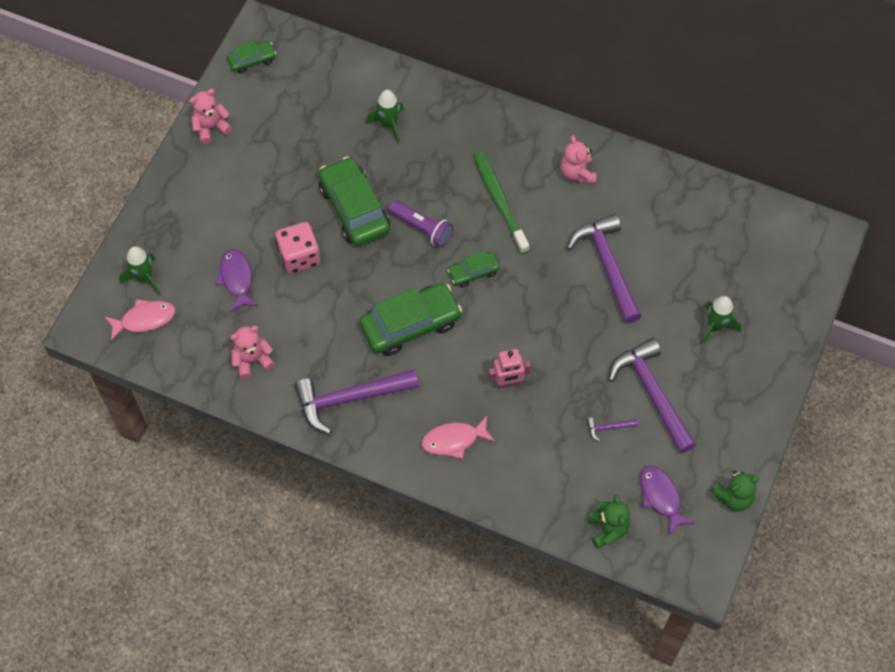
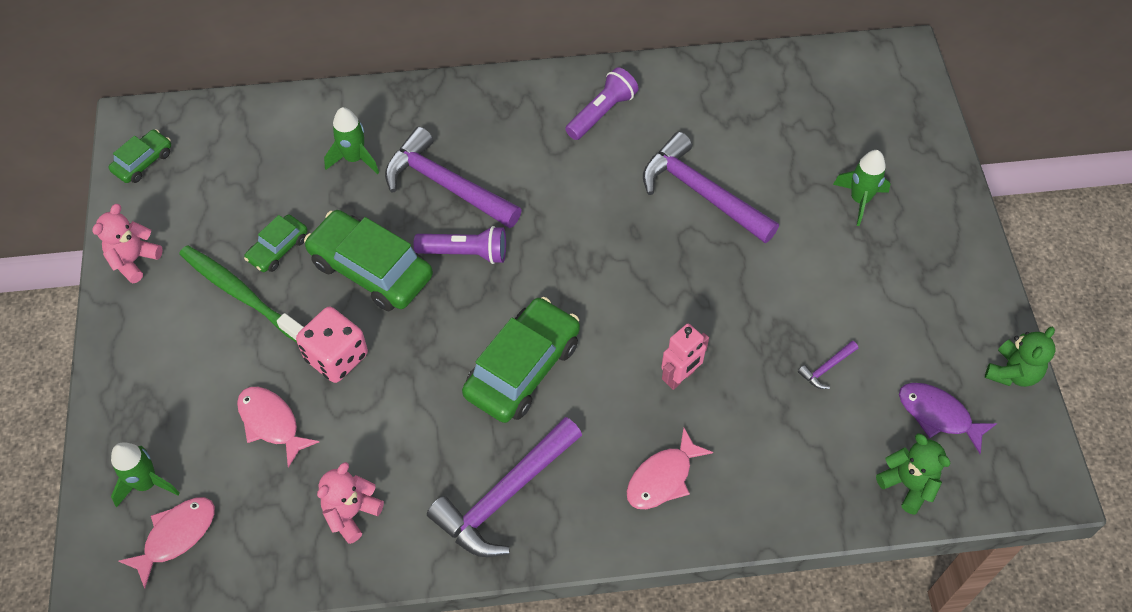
camera: 30 degrees left, 5 degrees down
(236, 279) = (271, 423): purple fish -> pink fish
(473, 272) = (557, 272): green car -> green car (278, 249)
(499, 200) = (535, 181): green toothbrush -> green toothbrush (240, 293)
(577, 173) = (602, 113): pink teddy bear -> purple flashlight
(652, 393) = (845, 305): purple hammer -> purple hammer (445, 185)

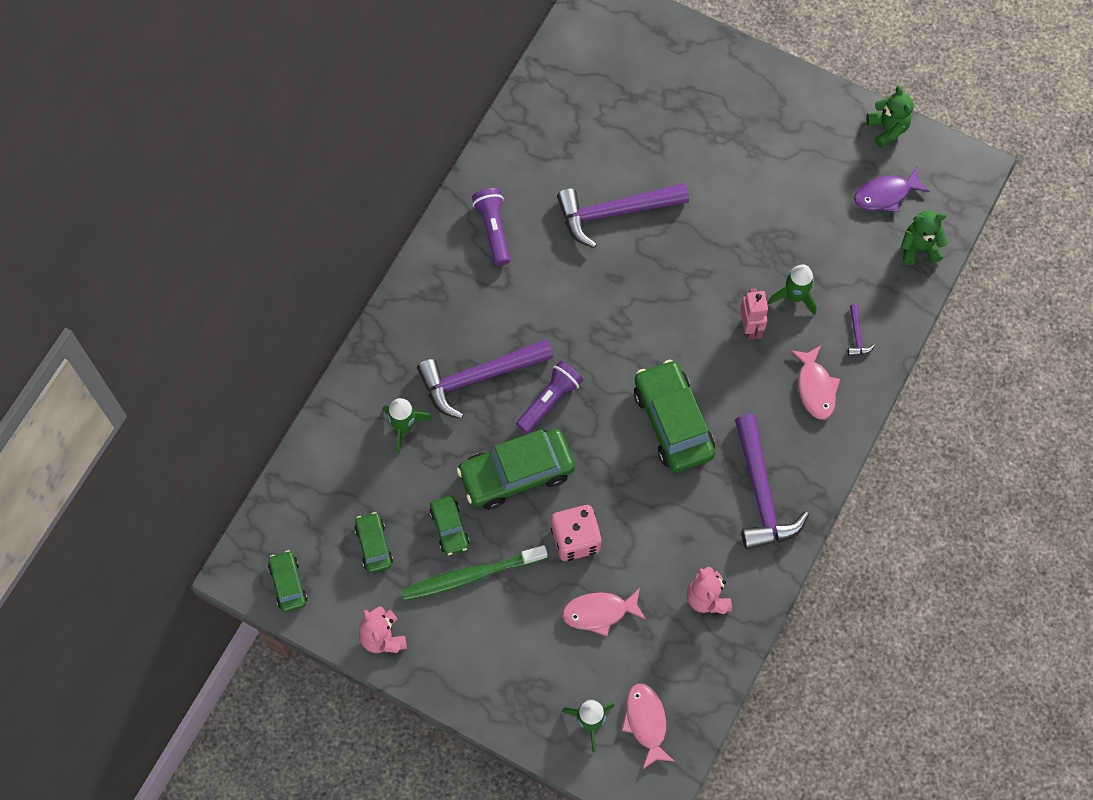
camera: 55 degrees left, 10 degrees up
(221, 202) = (374, 545): none -> green car
(826, 368) = (807, 234): purple hammer -> purple hammer (857, 335)
(859, 200) = (695, 118): green rocket -> green rocket (794, 296)

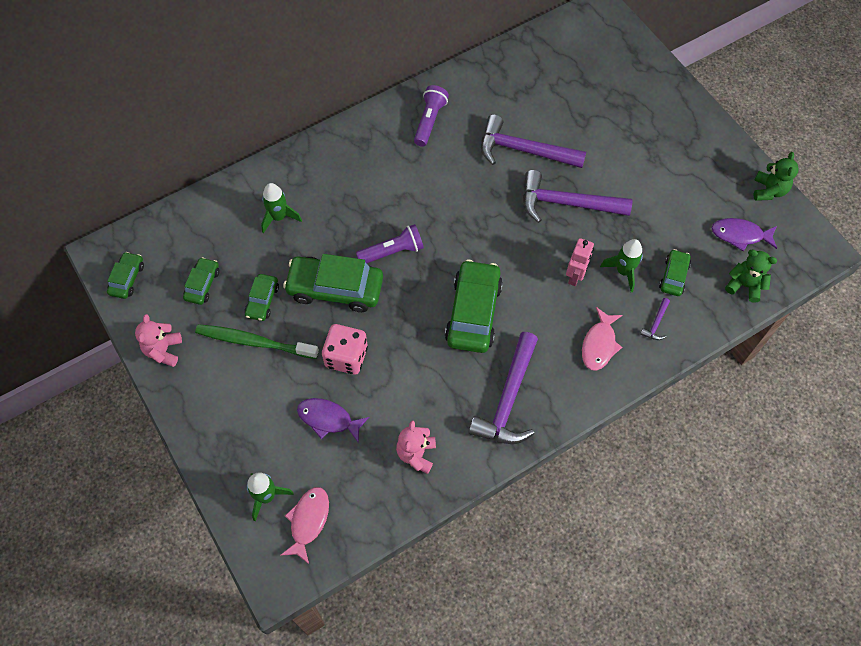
camera: 30 degrees right, 5 degrees down
(478, 377) = (353, 211): purple hammer -> purple hammer (566, 203)
(599, 612) = (328, 419): pink fish -> purple fish
(846, 275) = (673, 276): none -> green car

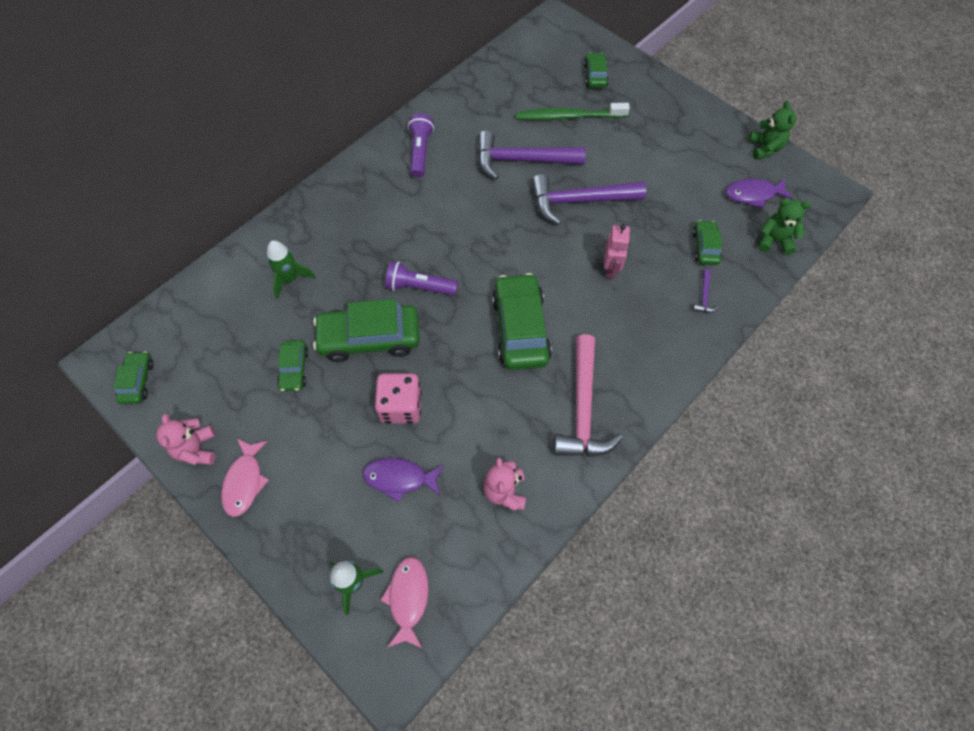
camera: 15 degrees left, 0 degrees up
(202, 284) = (224, 367): green car -> green car (595, 75)
(254, 342) = (296, 415): green toothbrush -> green toothbrush (568, 116)
(392, 252) = (419, 287): purple flashlight -> purple flashlight turned 135 degrees counterclockwise
(508, 399) = (583, 408): purple hammer -> pink hammer
(599, 344) = (656, 330): pink fish -> pink fish (245, 481)
(623, 271) = (655, 253): green rocket -> none

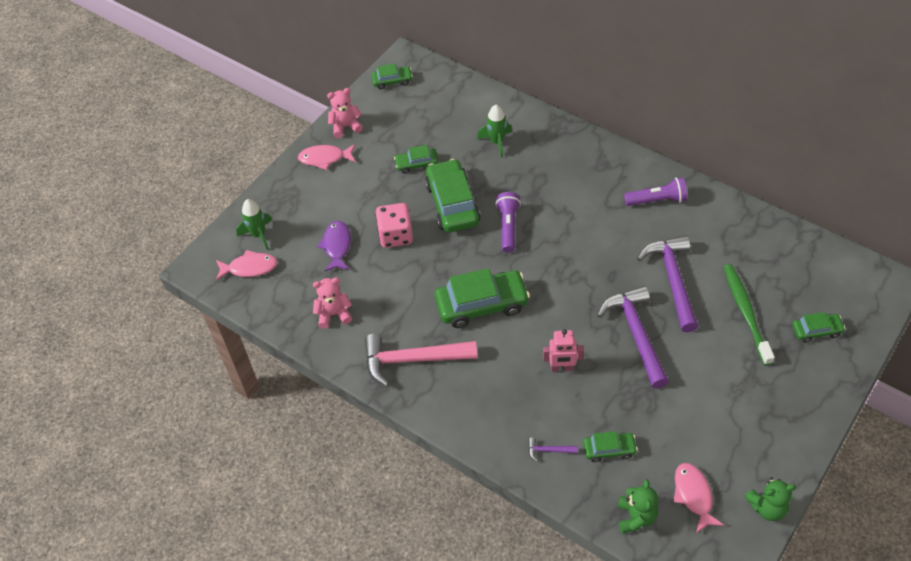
camera: 85 degrees right, 10 degrees down
(753, 194) = (693, 495): purple fish -> pink fish

